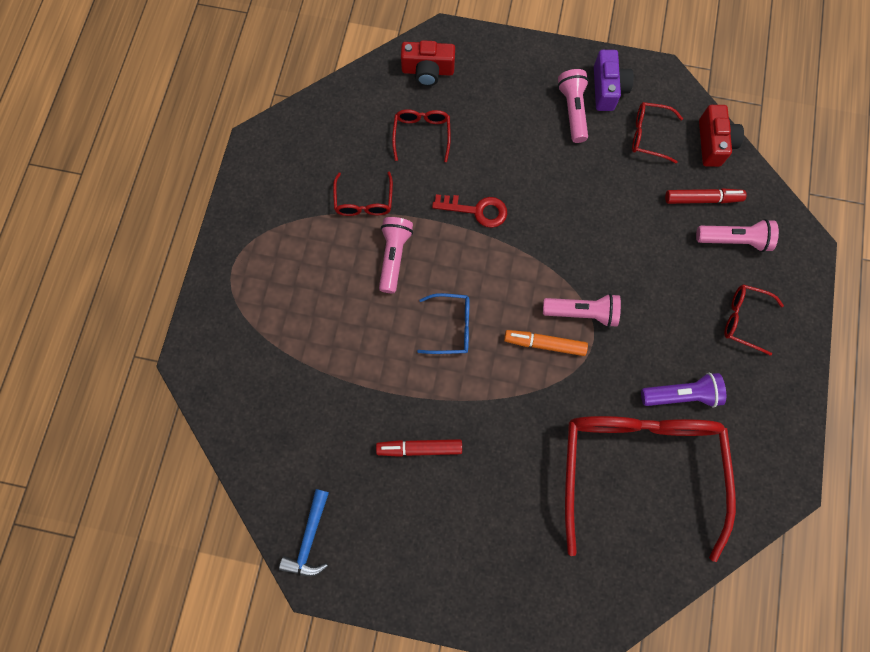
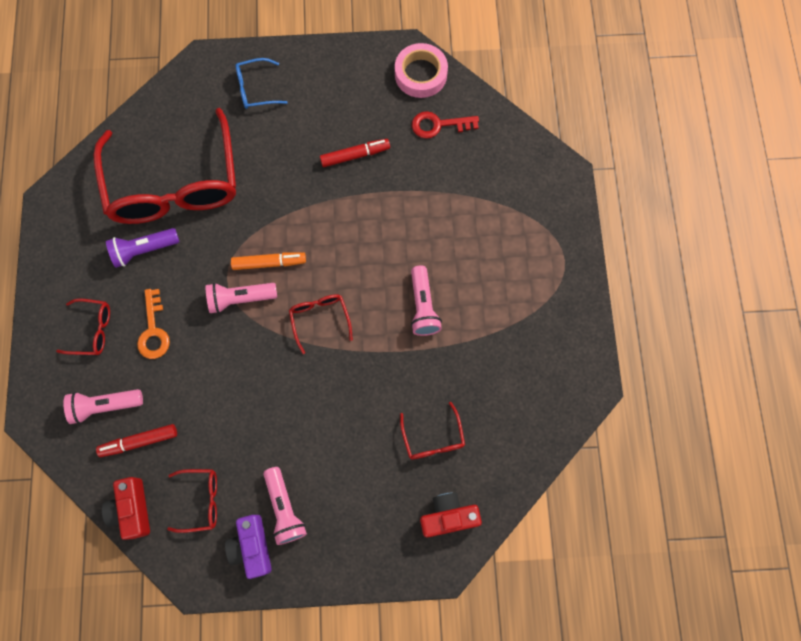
camera: 165 degrees right, 0 degrees up
(309, 539) = (420, 74): blue hammer -> pink tape
(364, 201) = (467, 352): red glasses -> red glasses (320, 319)
(451, 327) = (354, 257): blue glasses -> blue glasses (256, 89)
(476, 210) = (358, 371): red key -> red key (438, 125)
(678, 302) = (153, 330): none -> orange key

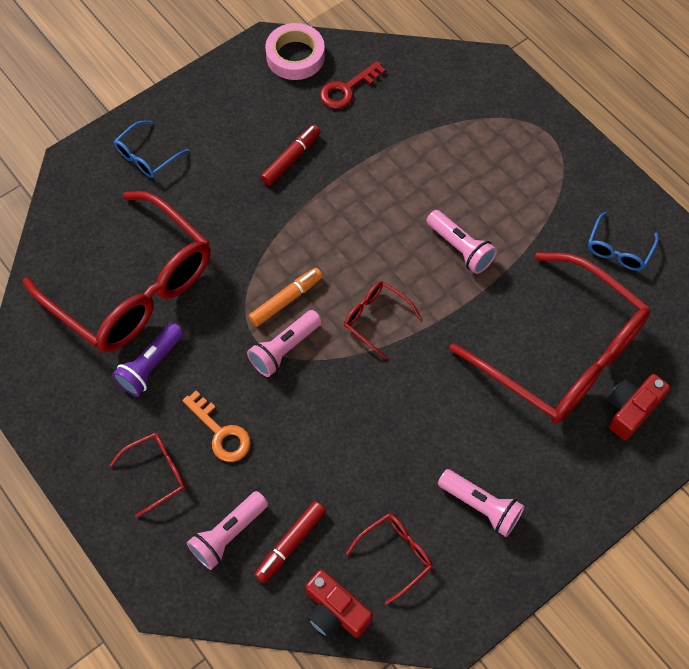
camera: 35 degrees left, 10 degrees down
(252, 546) = (479, 561): purple camera -> none
(433, 438) = (562, 353): red glasses -> red glasses, size x2.46
(541, 387) = (618, 249): none -> blue glasses

